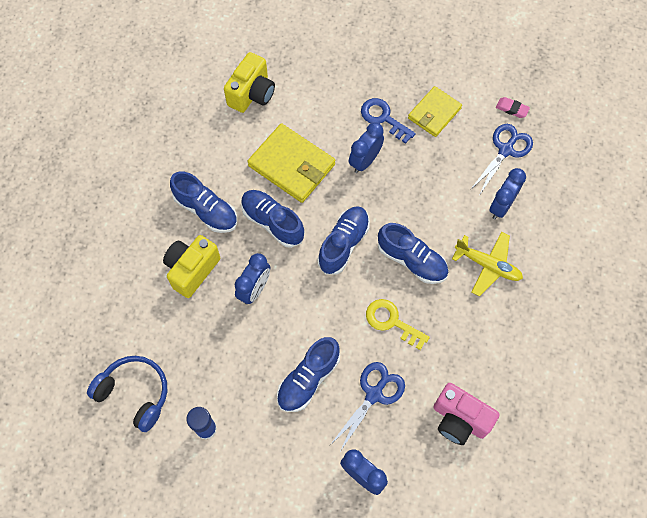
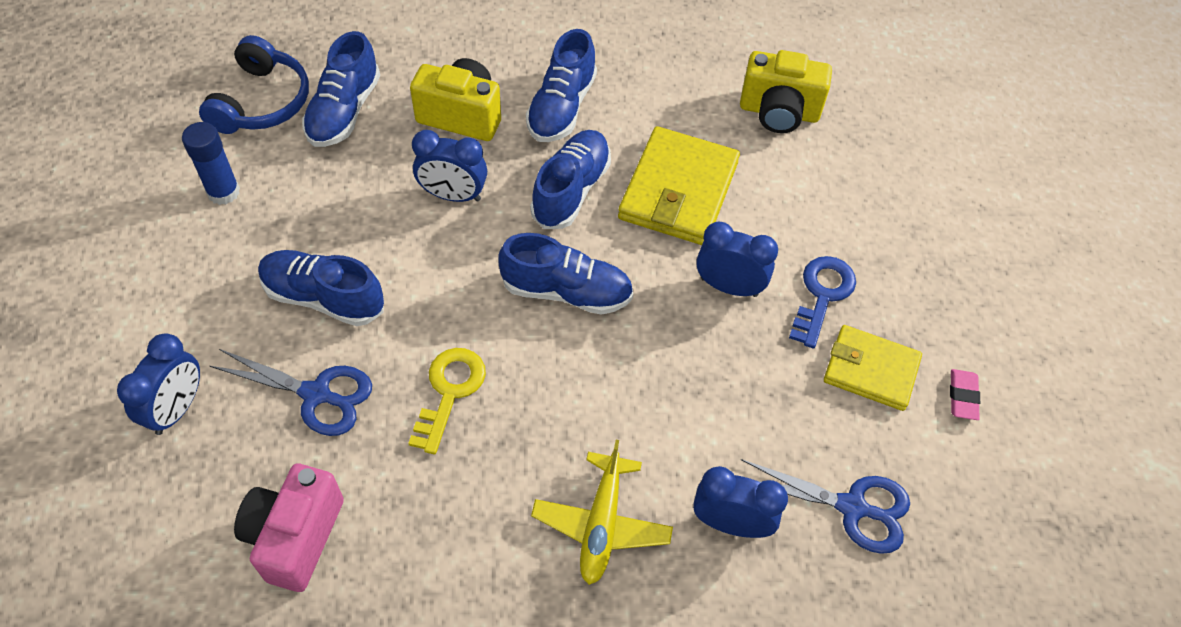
camera: 70 degrees right, 10 degrees down
(412, 260) = (571, 397): blue shoe -> blue shoe (344, 111)
(512, 109) = (946, 501): pink eraser -> pink eraser (962, 396)

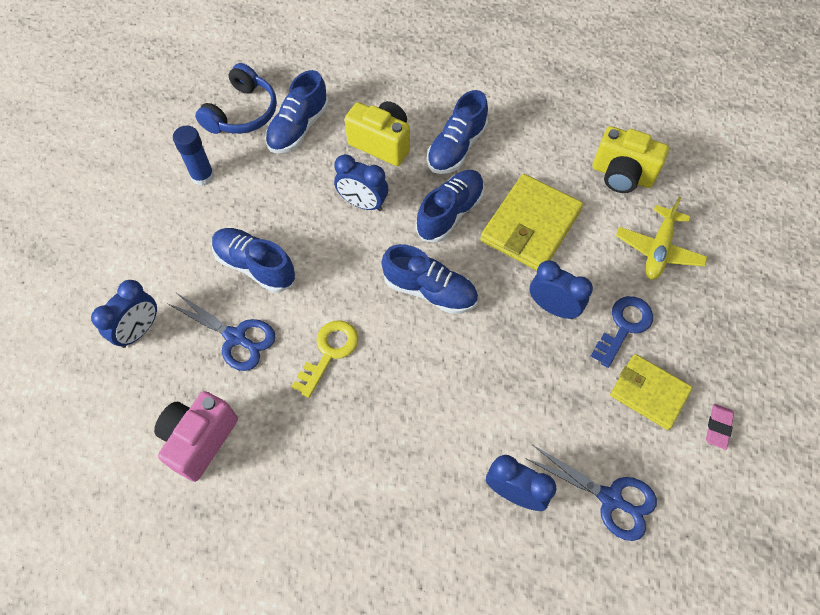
camera: 15 degrees right, 5 degrees up
(601, 524) = (418, 474): yellow plane -> yellow plane (658, 249)

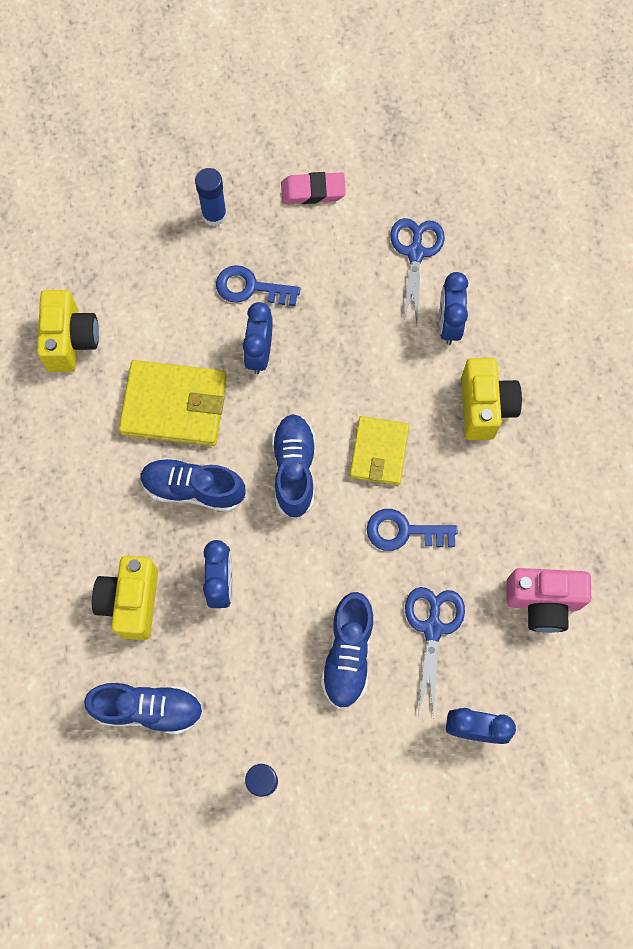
camera: 115 degrees left, 10 degrees up
(242, 113) = (154, 790): blue headphones -> none
(329, 352) = (403, 531): yellow key -> blue key
(409, 483) = (485, 407): none -> yellow camera
(456, 148) = (103, 518): blue shoe -> none
(649, 393) = (307, 250): yellow wallet -> yellow wallet (379, 452)
(658, 249) = (150, 282): yellow plane -> none
(715, 326) = (214, 215): none -> blue glue stick
(718, 427) = (313, 191): pink eraser -> pink eraser, size x1.52

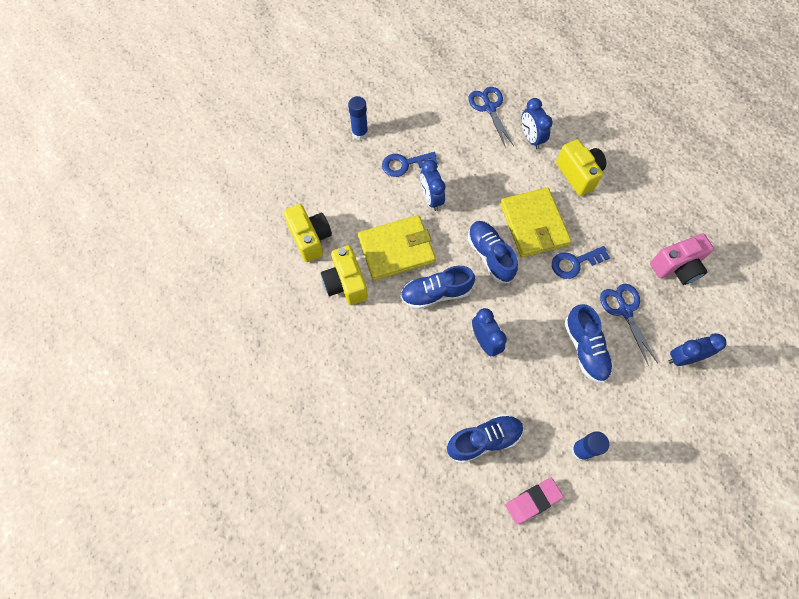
camera: 25 degrees left, 5 degrees down
(131, 602) = (435, 378): yellow camera -> yellow camera (346, 284)
(313, 191) = (411, 98): pink eraser -> pink eraser (533, 501)
(379, 452) = (533, 224): yellow wallet -> yellow wallet, size x1.53

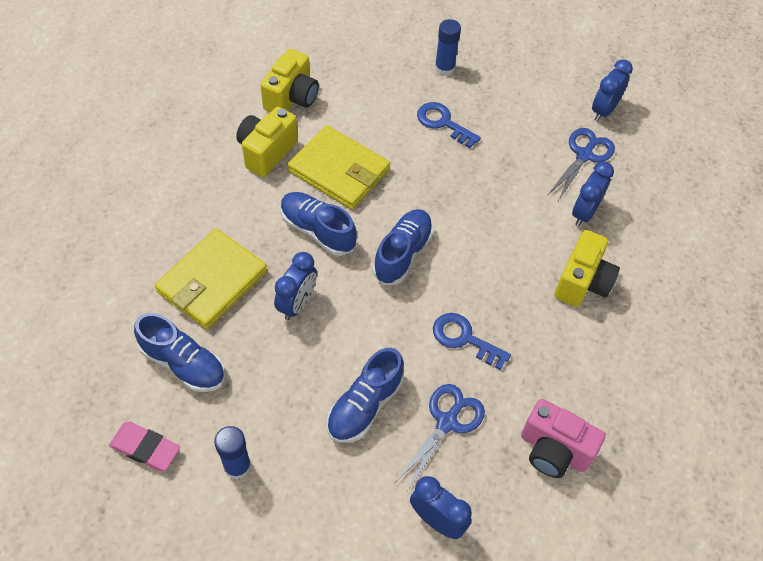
camera: 50 degrees right, 10 degrees down
(431, 198) = (424, 166): blue clock -> blue clock (603, 110)
(533, 224) = (477, 273): yellow wallet -> yellow wallet (212, 281)

